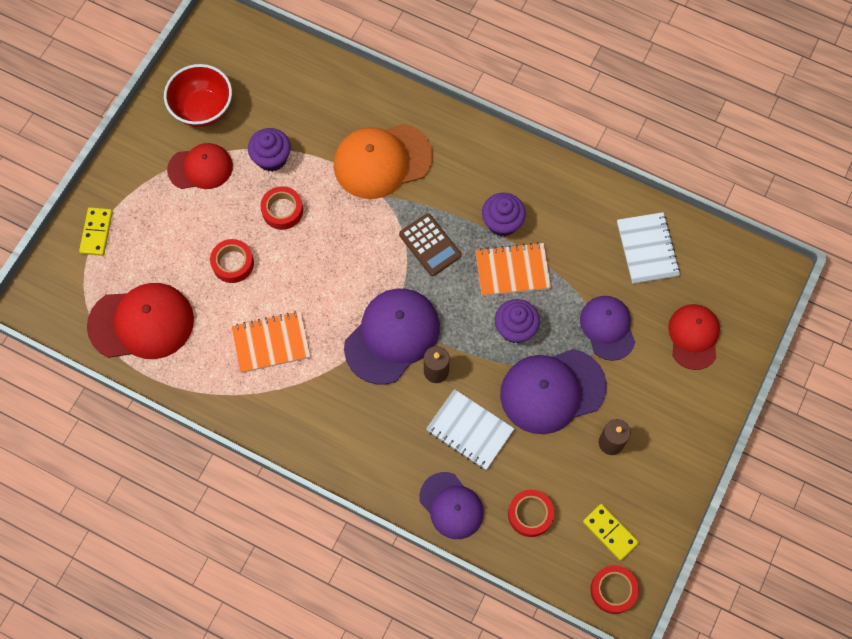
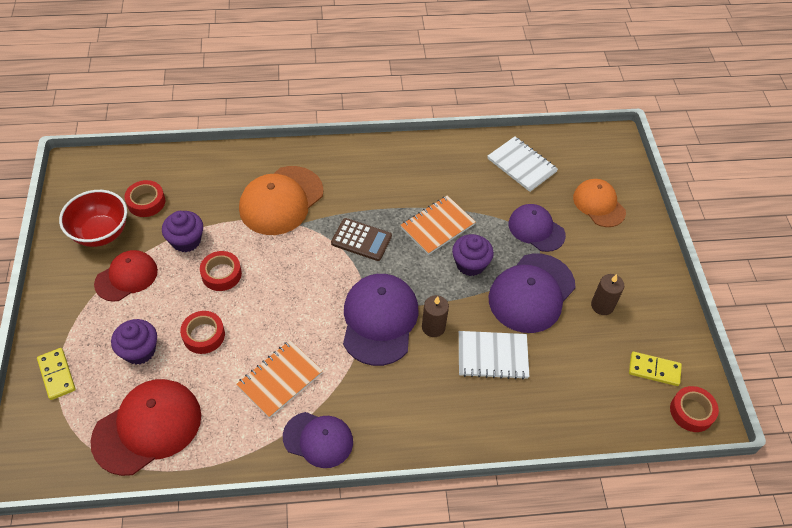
camera: 35 degrees left, 15 degrees down
(451, 506) = (522, 422): purple cap -> purple cap (318, 439)
(502, 222) = (405, 198): purple cupcake -> purple cupcake (139, 351)
(530, 514) = (587, 392): red tape -> red tape (146, 202)
(693, 336) = (599, 204): red cap -> orange cap

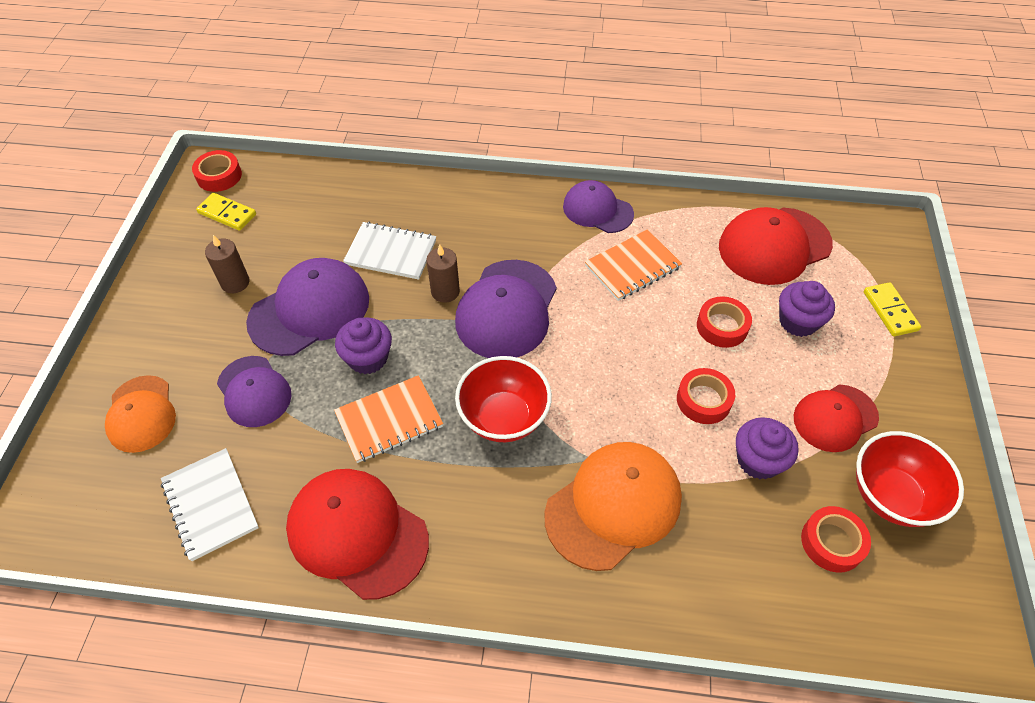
camera: 165 degrees left, 0 degrees up
(361, 240) = (504, 418): brown calculator -> red bowl
(430, 165) = (357, 533): none -> red cap

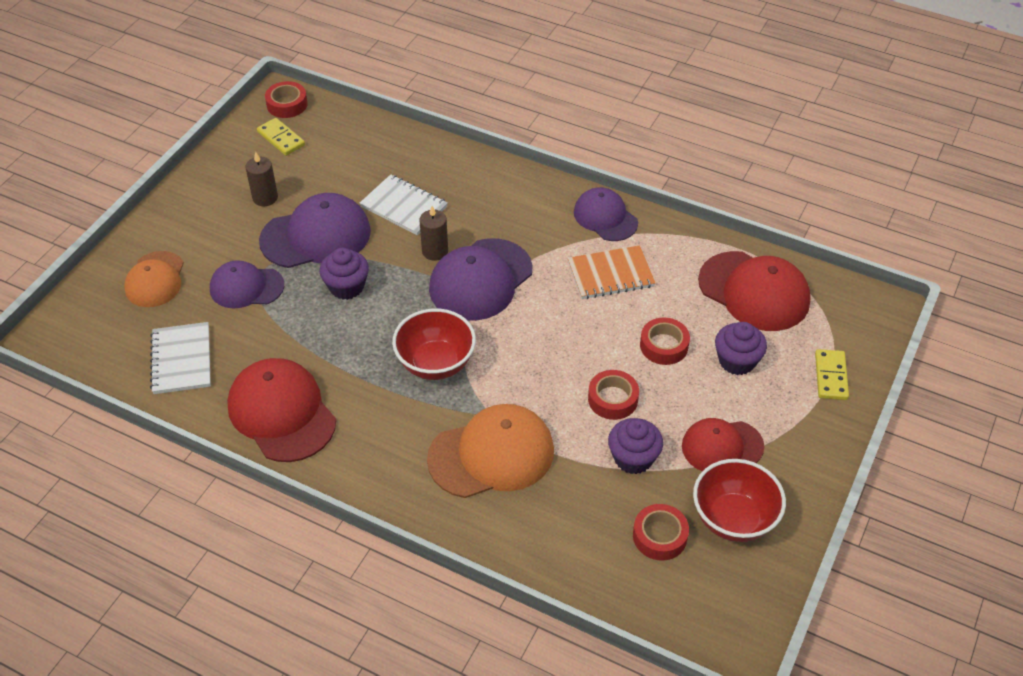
camera: 20 degrees right, 5 degrees down
(254, 391) = (246, 287): purple cap -> purple cap turned 105 degrees clockwise
(389, 420) = (342, 339): orange notebook -> none
(774, 246) = (754, 291): red cap -> red cap turned 135 degrees counterclockwise

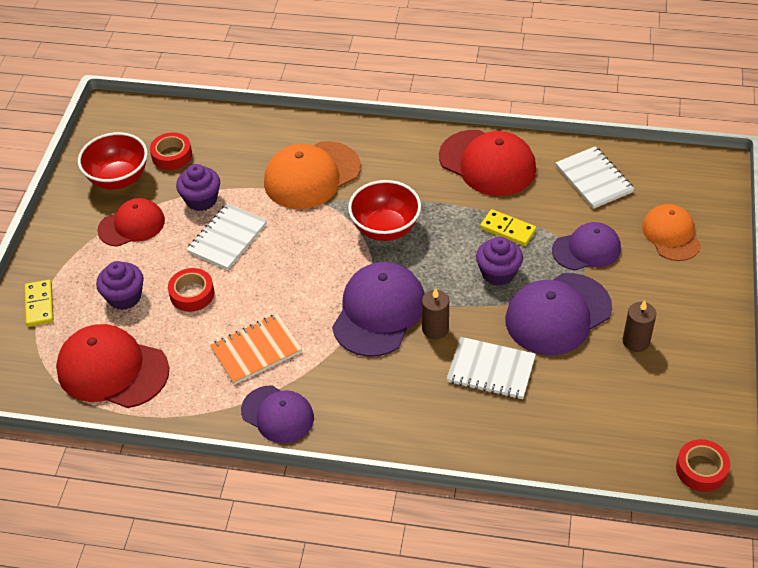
camera: 165 degrees right, 0 degrees up
(281, 139) = (673, 418): yellow domino -> yellow domino (508, 229)
(612, 399) = (227, 238): red tape -> white notebook

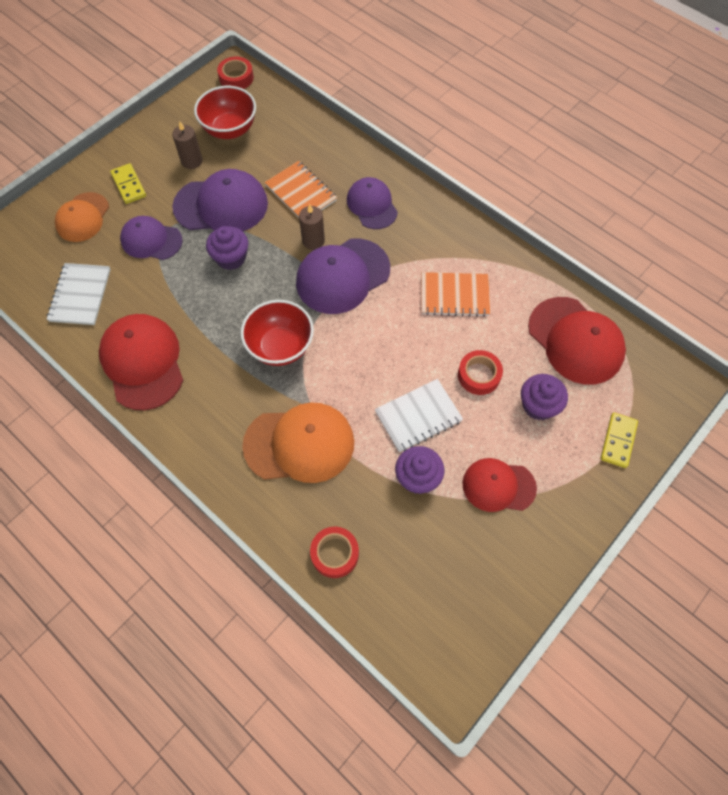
camera: 150 degrees left, 15 degrees up
(118, 179) = (486, 559): red bowl -> red bowl (230, 129)
(172, 156) = (416, 559): red tape -> red tape (334, 553)
(278, 414) = (467, 239): purple cap -> purple cap (372, 205)
(491, 370) = (301, 193): white notebook -> orange notebook
(508, 229) = (189, 289): yellow domino -> yellow domino (129, 185)

